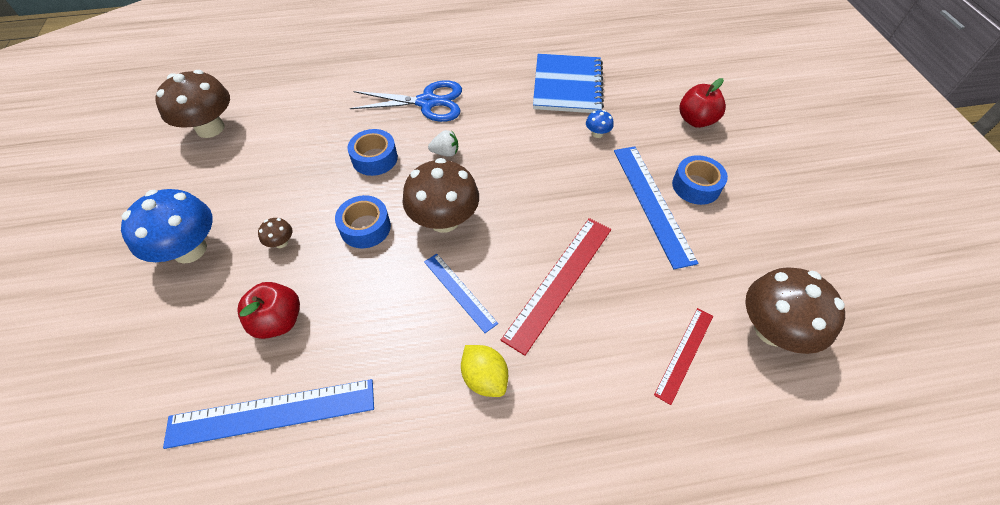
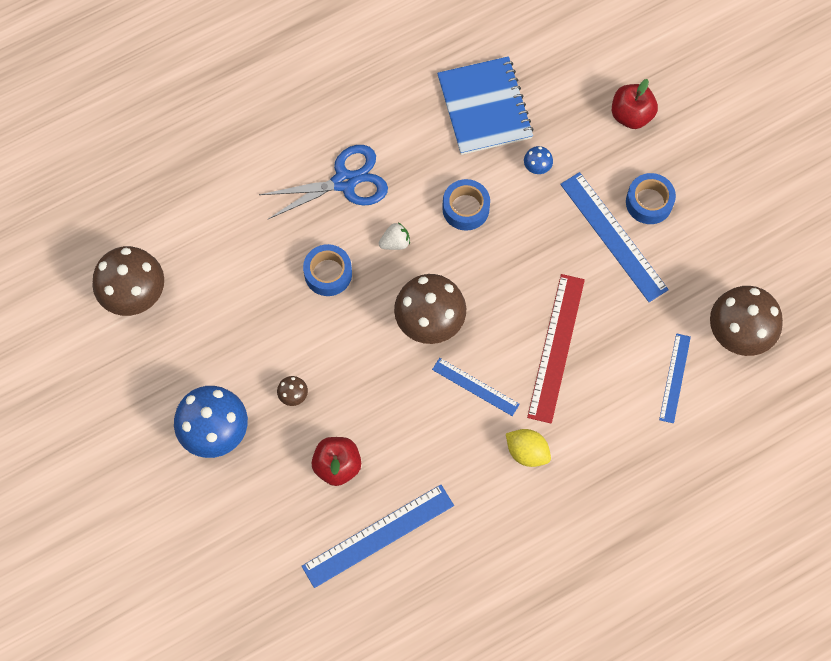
camera: 20 degrees left, 15 degrees up
(365, 227) = (361, 353): blue tape -> blue tape (465, 208)
(684, 354) = (675, 378): red ruler -> blue ruler

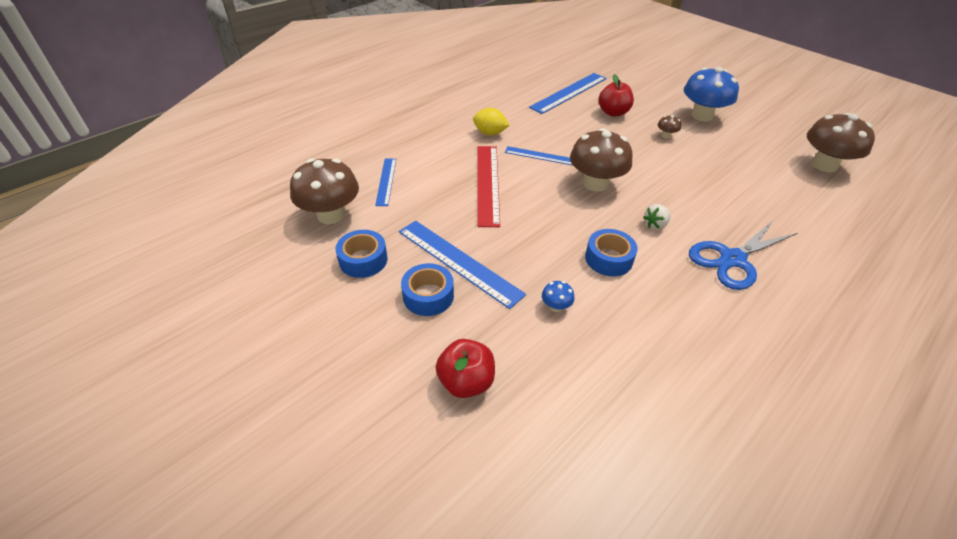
camera: 165 degrees right, 25 degrees down
(328, 273) = (694, 197): blue tape -> blue tape (363, 260)
(485, 107) = (640, 354): blue notebook -> none

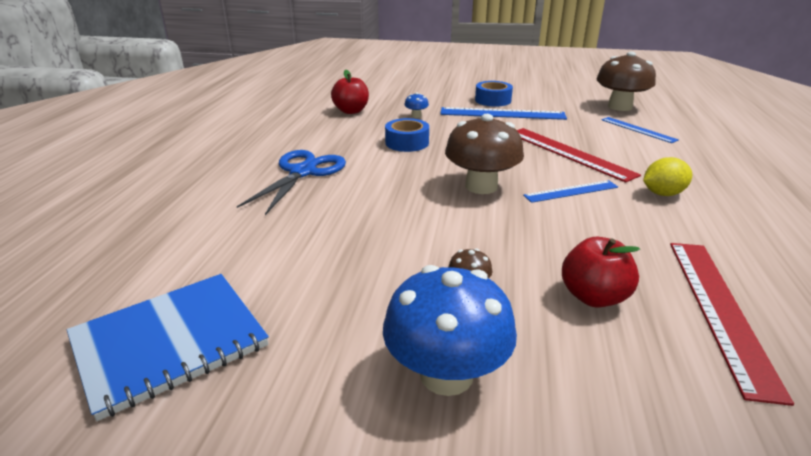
camera: 145 degrees right, 15 degrees down
(363, 260) = (554, 100): blue tape -> none
(466, 382) = (428, 88): red apple -> red apple (351, 111)
(569, 92) = (720, 310): blue ruler -> red ruler
(655, 225) = (389, 174): white strawberry -> none
(824, 165) = (170, 343): brown mushroom -> blue notebook

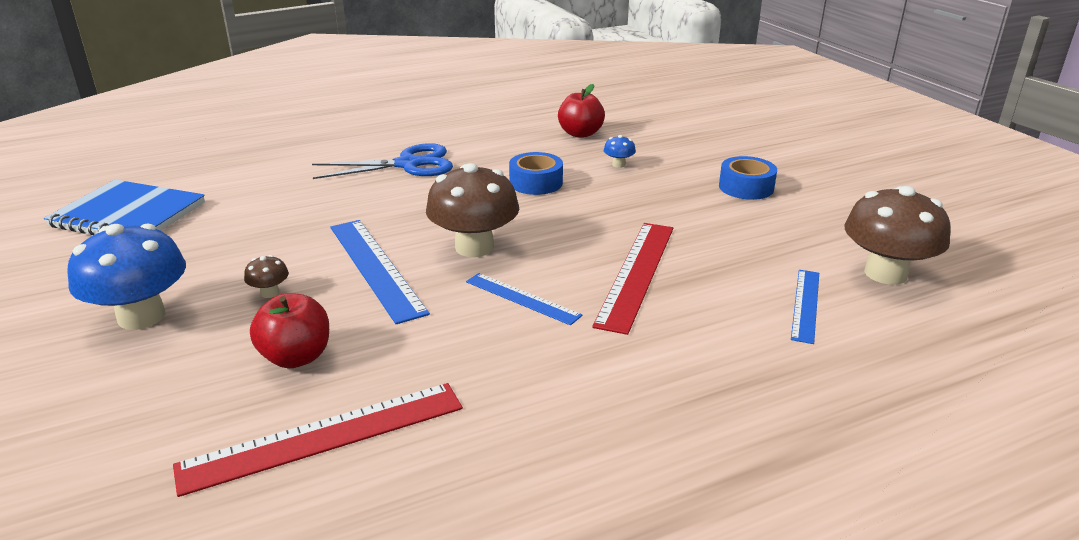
camera: 55 degrees right, 0 degrees up
(502, 114) = (706, 204): blue ruler -> blue ruler (375, 267)
(662, 194) = (589, 359): yellow lemon -> none

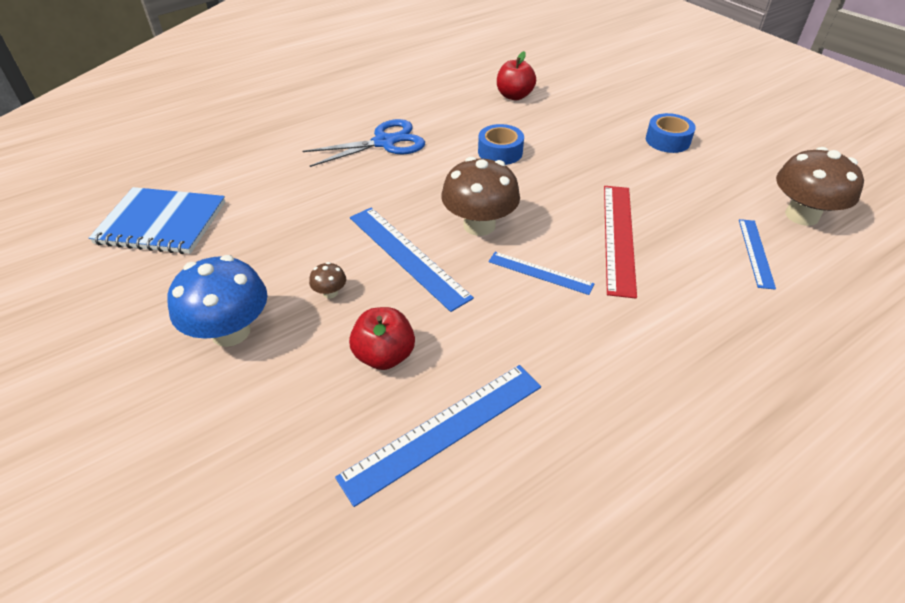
camera: 10 degrees left, 15 degrees up
(324, 436) = (444, 430): red ruler -> blue ruler
(618, 164) = (559, 126): blue mushroom -> none

